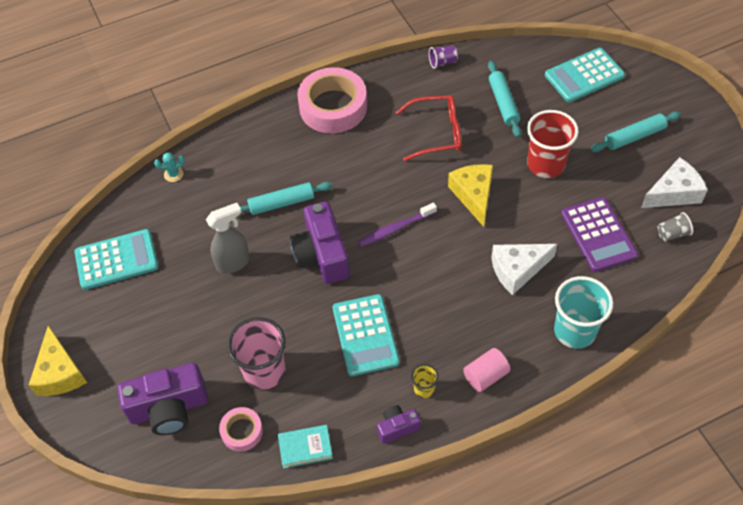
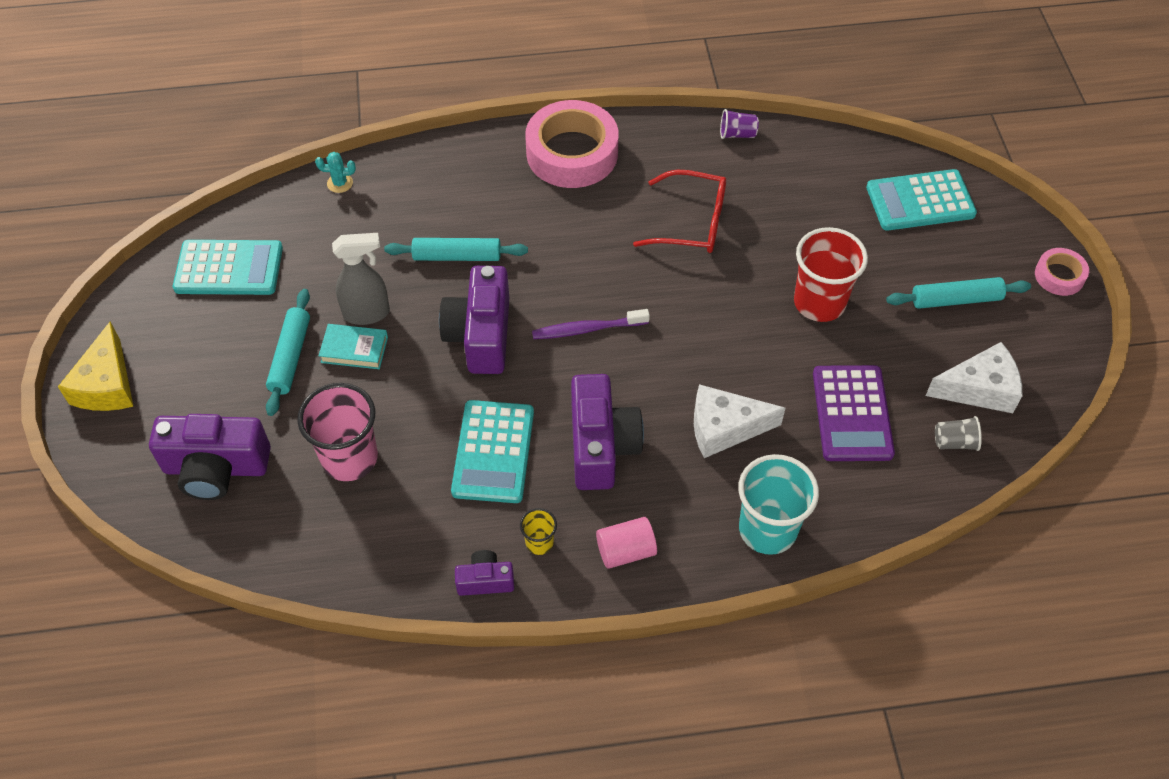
camera: 15 degrees right, 0 degrees up
(242, 431) = (291, 524): pink tape -> pink tape (1059, 276)
(305, 448) = (360, 569): turquoise book -> turquoise book (354, 349)
(439, 308) = (601, 446): none -> purple camera
(473, 195) = (706, 316): yellow cheese -> none
(503, 103) = (795, 208): turquoise rolling pin -> turquoise rolling pin (290, 357)

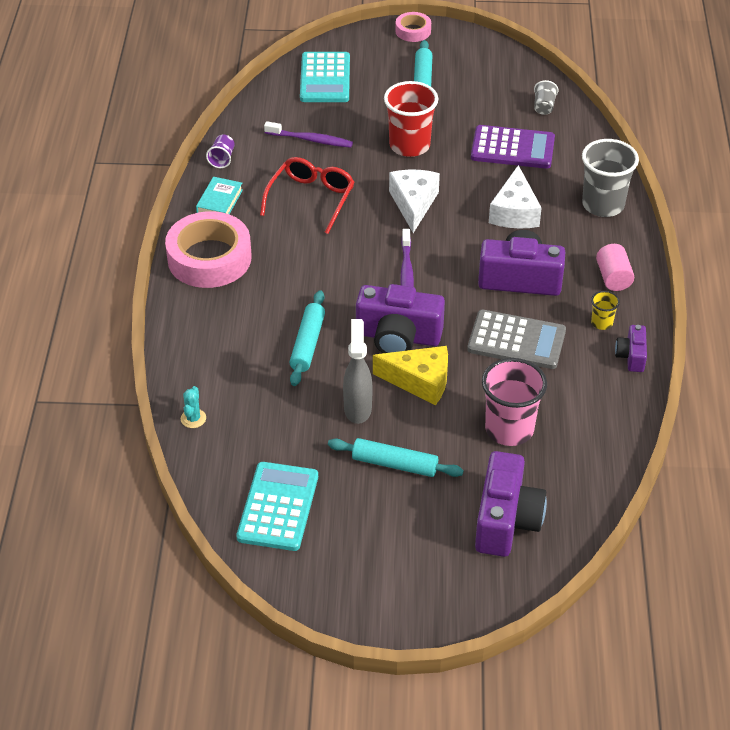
camera: 80 degrees left, 10 degrees down
(107, 385) = (399, 604): yellow cheese -> yellow cheese (420, 381)
(354, 349) = (396, 419): turquoise book -> turquoise book (219, 201)
(493, 452) = (516, 340): turquoise calculator -> grey calculator
(767, 529) = (603, 205): turquoise cup -> grey cup
(797, 206) = (310, 140): none -> purple toothbrush
(979, 389) = (502, 87): white cheese -> white cheese (413, 204)

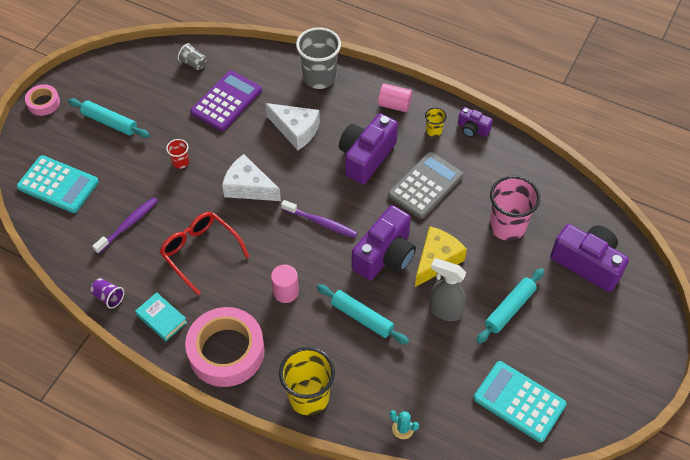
camera: 65 degrees left, 10 degrees up
(191, 335) = (308, 397): none -> yellow cup
(303, 276) = (285, 292): none -> pink cylinder
(409, 145) = (180, 162): red cup -> red cup, size x0.47

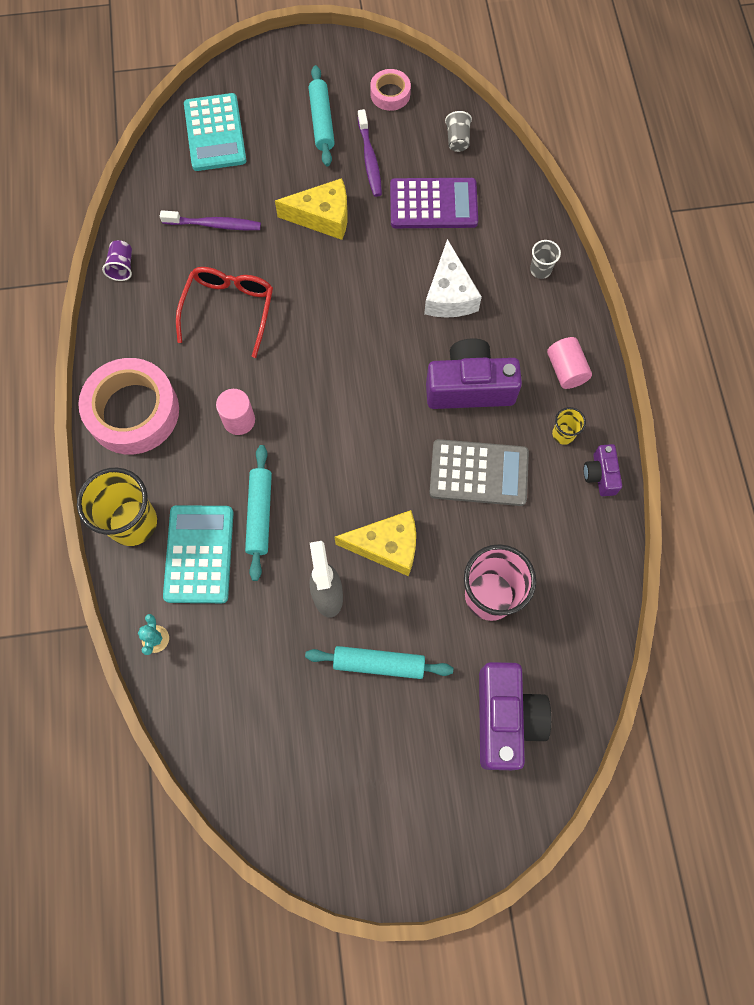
camera: 55 degrees right, 15 degrees up
(43, 103) = (299, 50): pink tape -> pink tape (390, 94)
(161, 319) = (130, 329): turquoise book -> none
(180, 162) = (323, 217): red cup -> yellow cheese
(248, 187) = (340, 299): white cheese -> none
(319, 77) = (540, 270): grey cup -> grey cup, size x0.47
(321, 222) = (348, 398): purple toothbrush -> purple toothbrush (369, 159)
(385, 255) = (354, 489): purple camera -> none
(519, 401) = (266, 743): turquoise calculator -> turquoise calculator (199, 554)

